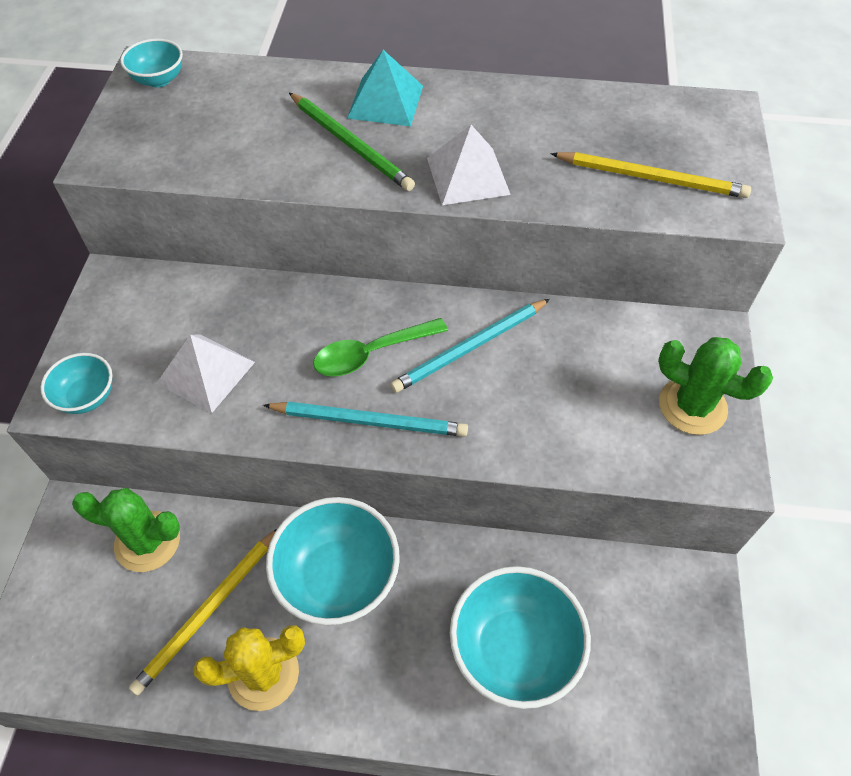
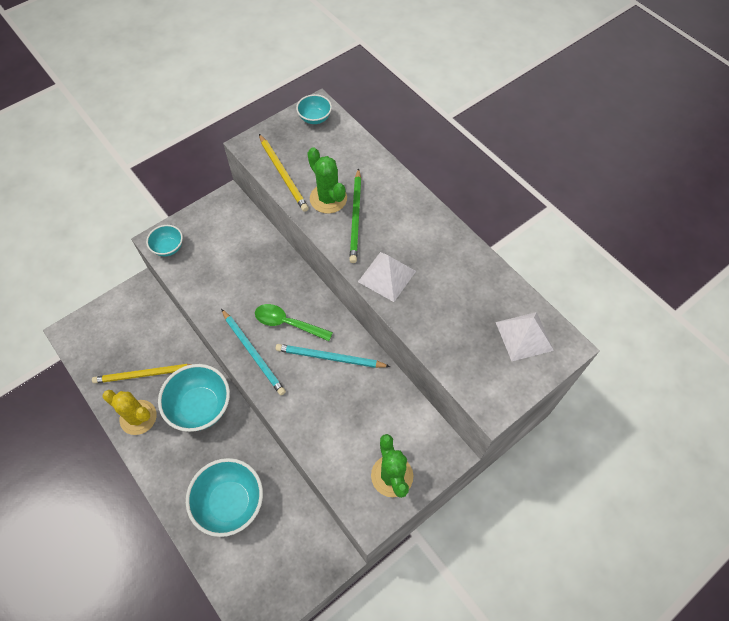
camera: 45 degrees right, 5 degrees up
(147, 541) = (153, 325): green cactus -> green cactus (328, 198)
(205, 372) = (218, 274): white pyramid -> white pyramid (524, 336)
(385, 101) = (398, 205): turquoise pyramid -> none
(651, 178) = (471, 350): yellow pencil -> yellow pencil (283, 174)

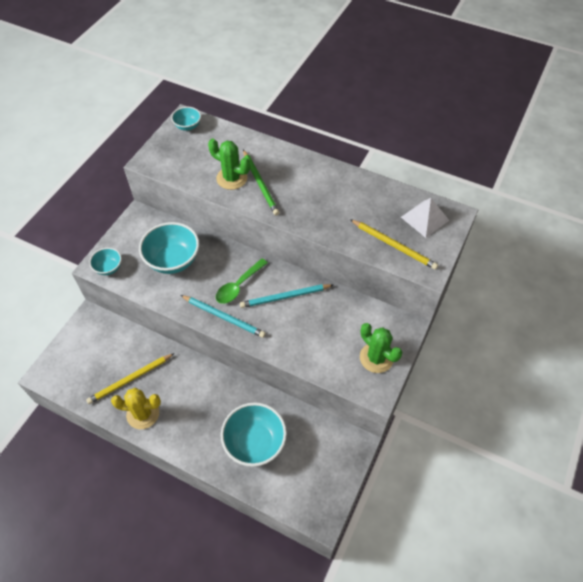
camera: 25 degrees left, 5 degrees down
(200, 407) = (191, 384): turquoise bowl -> turquoise bowl (173, 260)
(283, 174) = (186, 173): yellow pencil -> yellow pencil (394, 245)
(287, 323) = (238, 286): green spoon -> green spoon turned 45 degrees counterclockwise
(386, 276) = (307, 215): white pyramid -> none

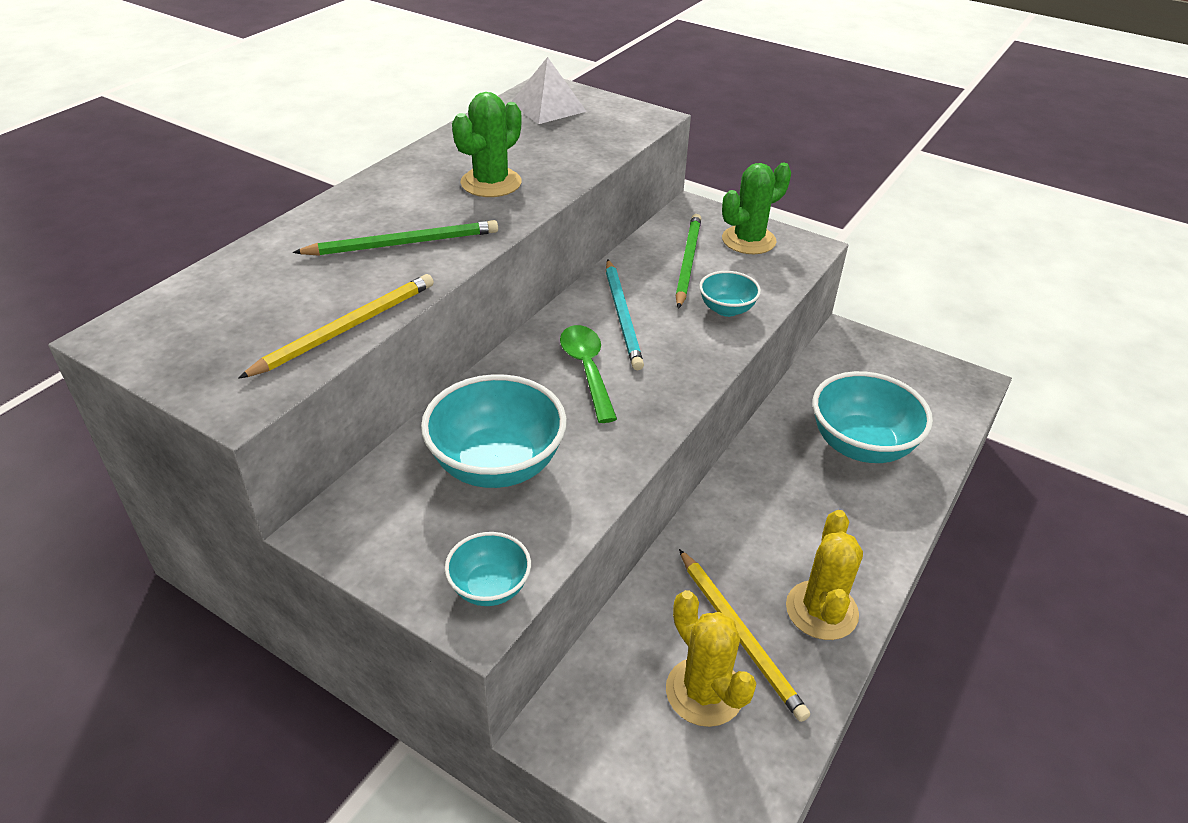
camera: 85 degrees left, 15 degrees down
(103, 366) = (704, 692): none -> yellow cactus
(188, 126) = (151, 332): turquoise bowl -> turquoise bowl (726, 309)
(224, 317) = (660, 394): turquoise pencil -> none
(232, 178) = (369, 277): green cactus -> green cactus (491, 183)
(238, 286) = (587, 370): green spoon -> green spoon turned 150 degrees counterclockwise
(344, 325) = (687, 262): none -> green pencil
(394, 245) = (597, 135): yellow pencil -> yellow pencil (346, 328)

